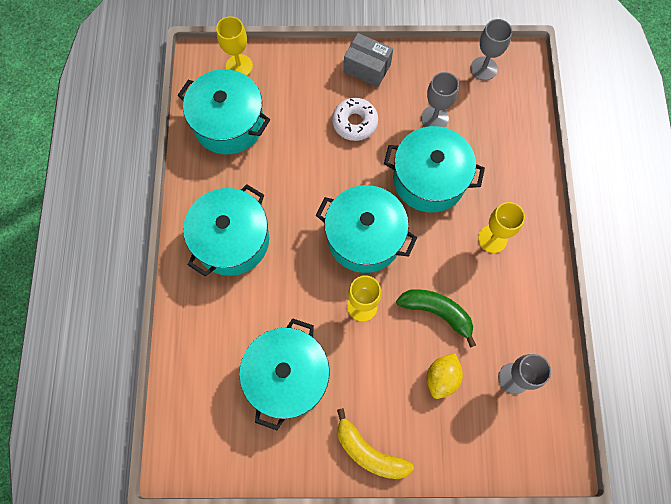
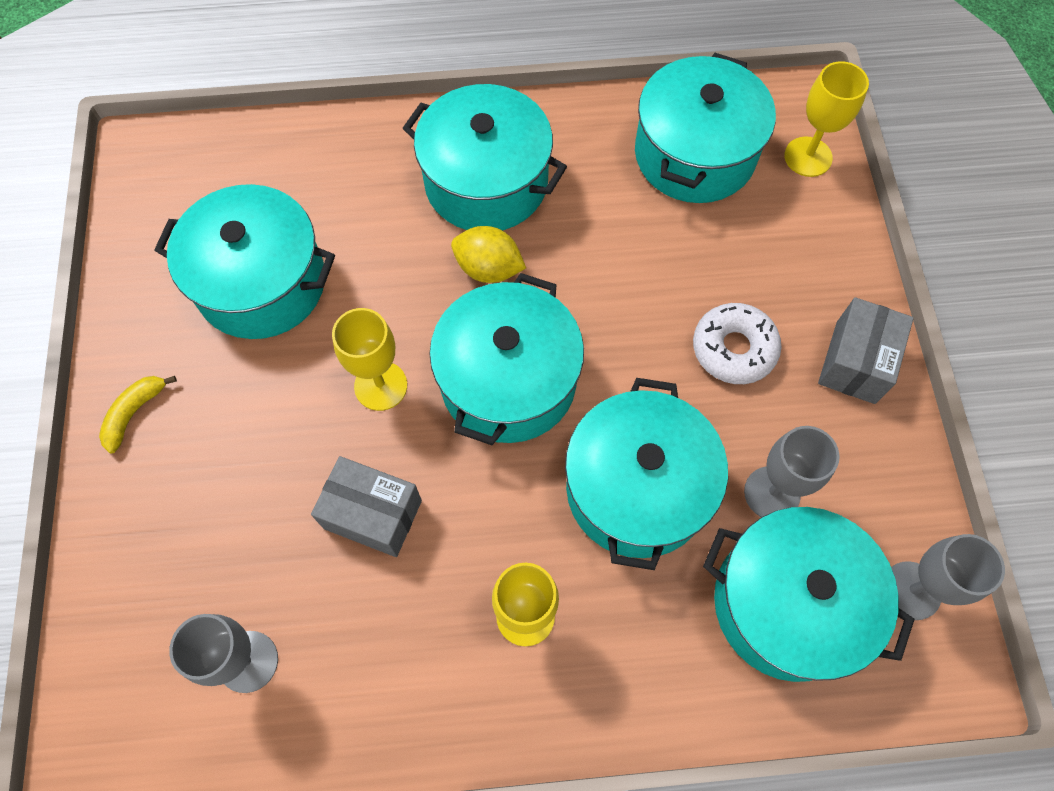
camera: 85 degrees right, 5 degrees down
(368, 452) = (134, 413): yellow banana -> yellow banana, size x0.62
(437, 312) = (373, 514): green banana -> grey box
(442, 378) = (253, 527): yellow lemon -> yellow lemon (488, 268)
(488, 121) = (787, 604): none -> turquoise pot

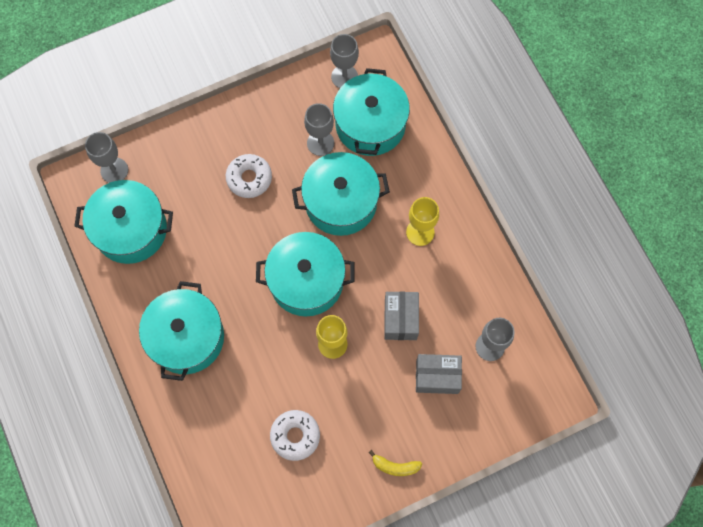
camera: 110 degrees left, 5 degrees up
(261, 283) = (295, 436): turquoise pot -> white donut
(488, 268) = (243, 315): yellow lemon -> none
(808, 157) = (114, 170): yellow goblet -> grey goblet
(855, 362) = (237, 121): grey box -> grey box (437, 377)

